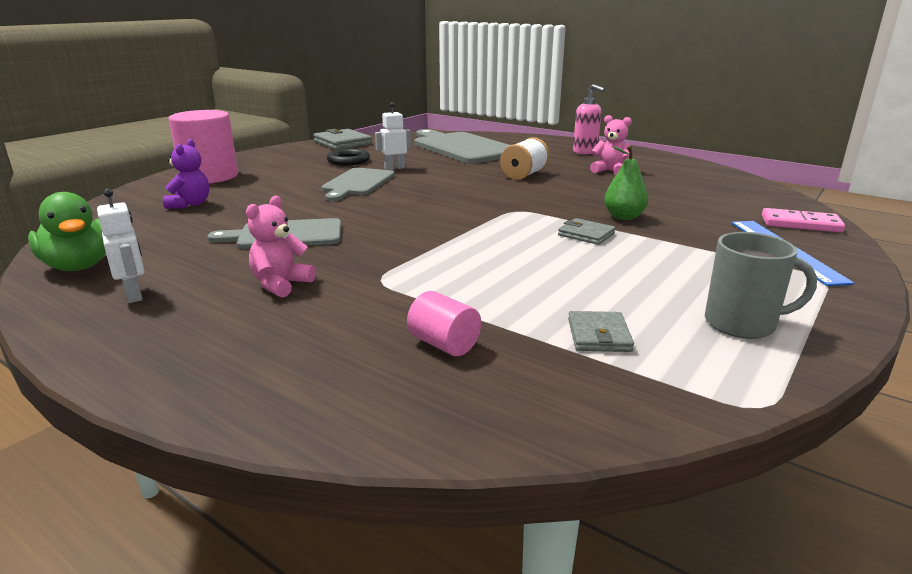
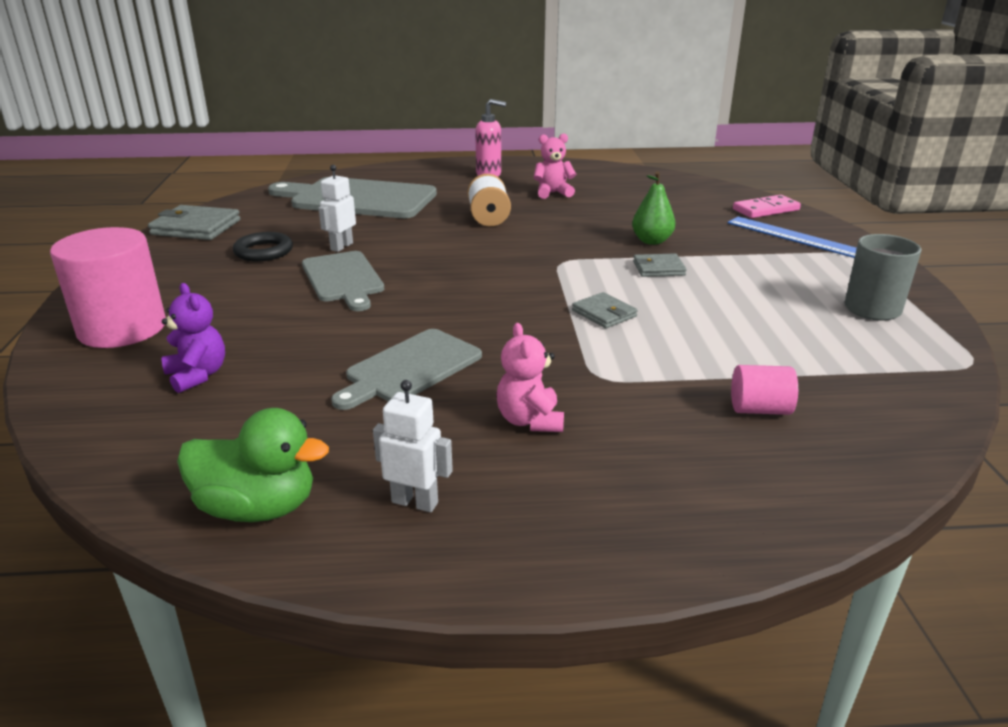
camera: 40 degrees left, 5 degrees up
(599, 335) = (825, 354): grey wallet -> grey wallet (604, 313)

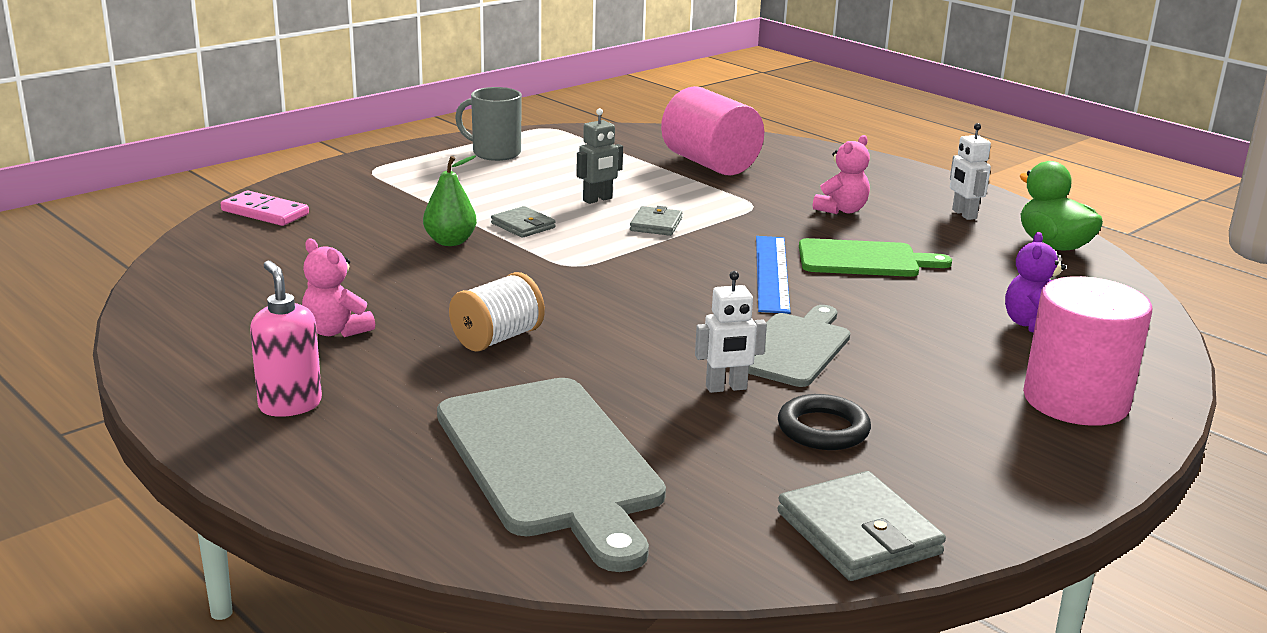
camera: 130 degrees left, 5 degrees down
(410, 368) = (864, 260): grey cutting board -> green cutting board
(692, 311) = (598, 200): none -> grey robot
(759, 409) = (710, 164): pink cylinder -> pink cylinder, size x2.07
(796, 237) = (349, 191): blue ruler -> blue ruler (771, 273)

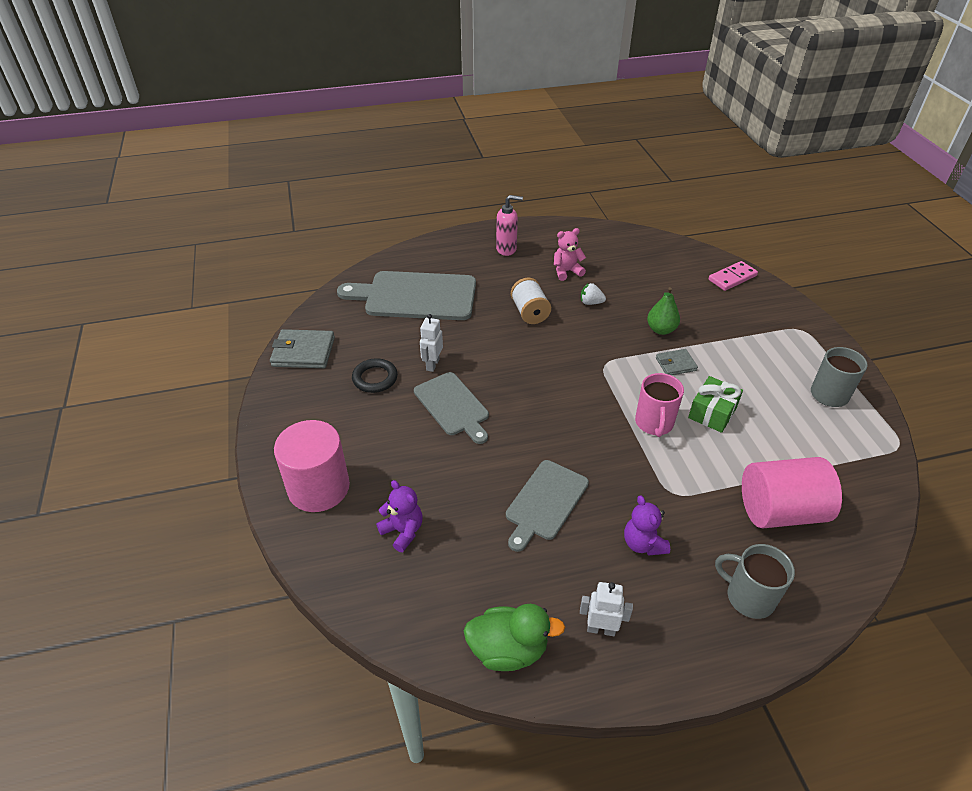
camera: 120 degrees right, 20 degrees up
(421, 296) = (591, 302): none -> white strawberry
(598, 200) = (712, 413): grey robot -> green gift
(656, 224) = (654, 423): grey wallet -> pink mug
(771, 273) = (549, 443): blue ruler -> none
(832, 168) = (748, 597): none -> grey mug
(841, 210) = (643, 543): pink teddy bear -> purple teddy bear
(864, 260) = (545, 502): green cutting board -> grey cutting board

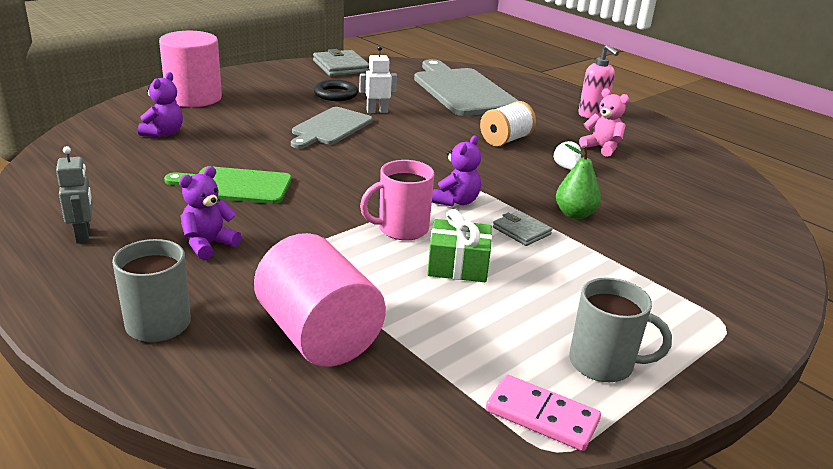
camera: 60 degrees right, 15 degrees down
(508, 650) = (47, 195): green duck -> none
(545, 502) = (235, 186): grey cutting board -> green cutting board
(601, 629) = (83, 235): white robot -> grey robot
(622, 379) = (456, 201): none -> purple teddy bear
(732, 278) = (759, 253): pink domino -> pink domino (542, 416)

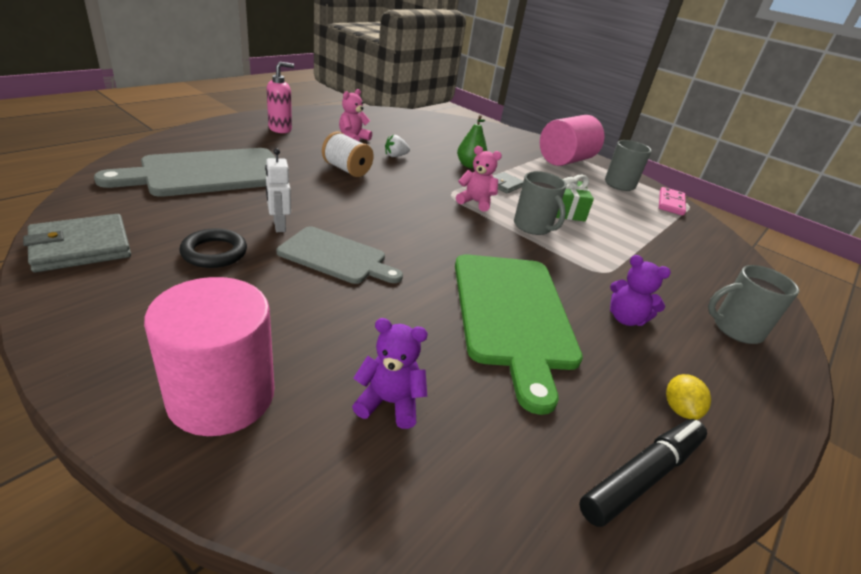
camera: 100 degrees left, 5 degrees up
(46, 199) = (642, 476): none -> black marker
(83, 235) = (679, 409): grey robot -> yellow lemon
(235, 186) = (512, 314): green cutting board -> green cutting board, size x1.62
(318, 335) = (679, 261): pink cylinder -> pink cylinder (565, 160)
(401, 229) = (533, 227): pink mug -> grey mug
(456, 201) = (475, 202): purple teddy bear -> pink teddy bear

